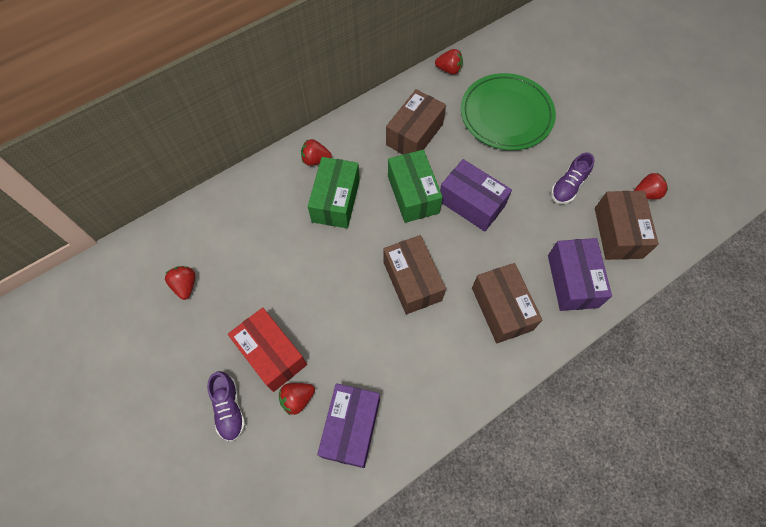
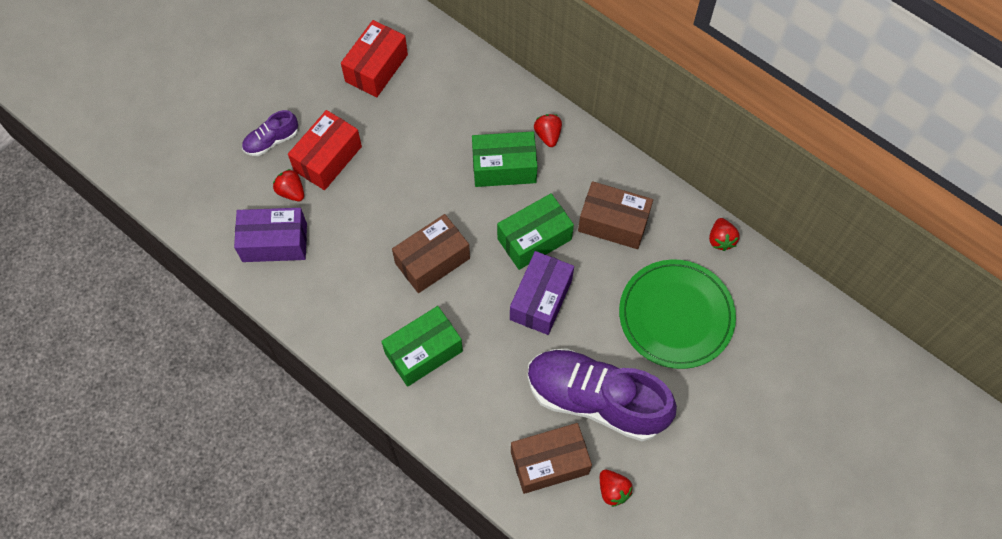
camera: 75 degrees right, 0 degrees up
(185, 285) = (376, 68): red strawberry -> red box
(501, 309) = (423, 352): brown box -> green box
(568, 186) = (596, 400): purple shoe -> purple shoe, size x2.22
(572, 281) = (474, 419): purple box -> none

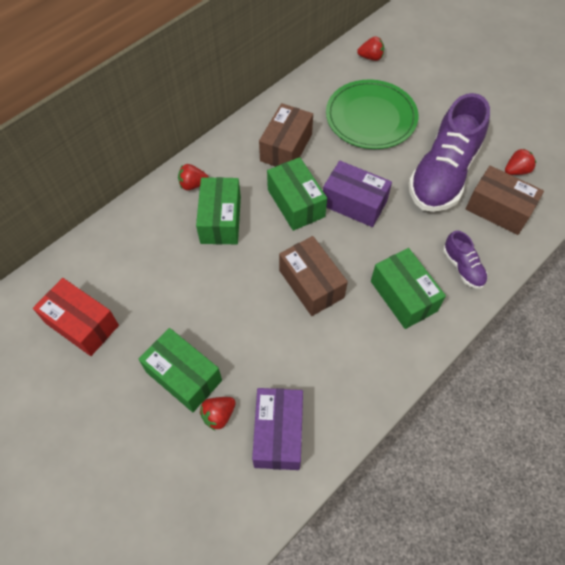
camera: 85 degrees left, 5 degrees down
(271, 141) = (150, 436): purple shoe -> purple shoe (462, 267)
(328, 158) = (184, 376): red box -> green box
(549, 462) = (498, 209): brown box -> brown box turned 45 degrees counterclockwise
(721, 240) = (307, 84): red strawberry -> red strawberry (371, 57)

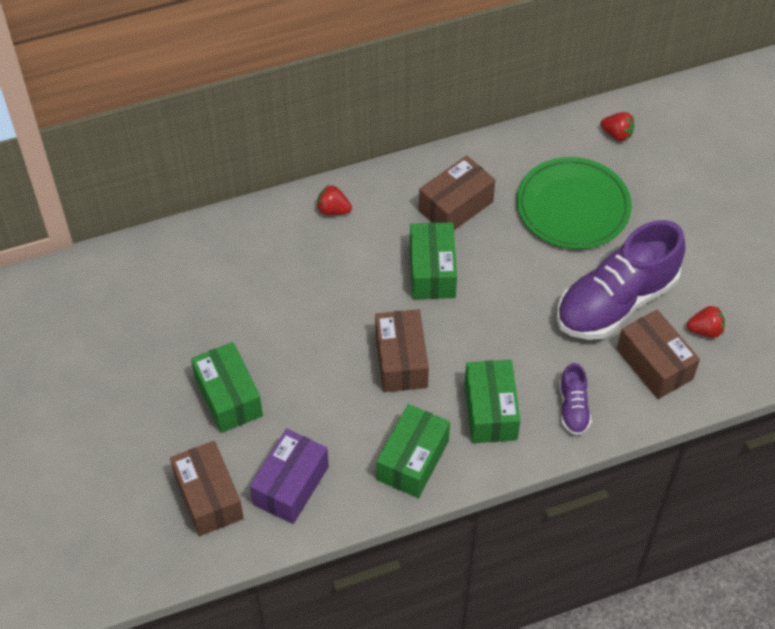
camera: 25 degrees right, 5 degrees down
(82, 324) = (156, 309): red box -> none
(211, 479) = (209, 497): none -> brown box
(218, 415) = (243, 445): red strawberry -> none
(220, 220) = (342, 259): green box -> green box (412, 460)
(354, 203) = (495, 295): purple box -> none

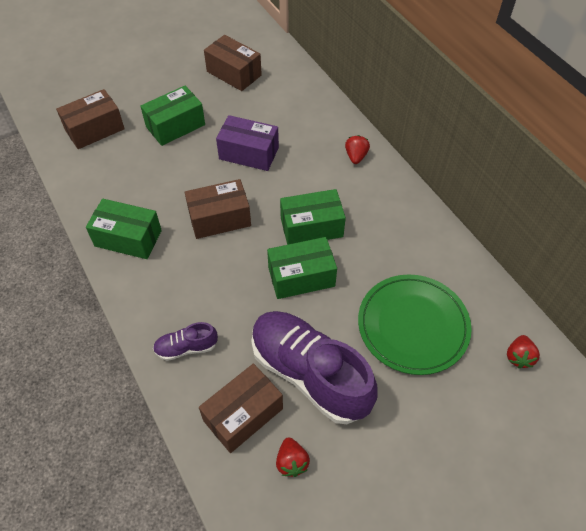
camera: 80 degrees right, 0 degrees up
(291, 485) = (104, 170): purple box -> purple box (249, 153)
(456, 206) = (384, 235): brown box -> brown box (234, 73)
(490, 411) = (178, 285): green box -> green box (301, 277)

